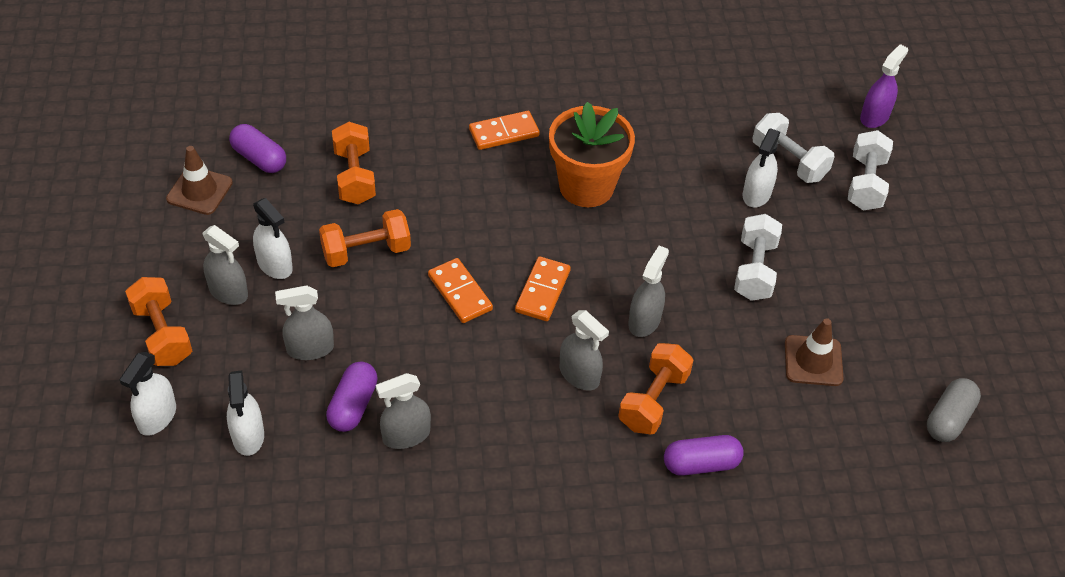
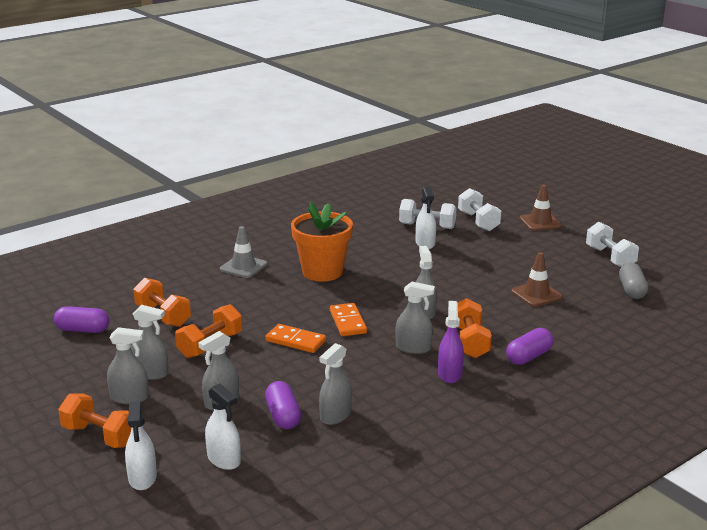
camera: 30 degrees left, 25 degrees down
(199, 191) = (53, 359): brown traffic cone -> brown traffic cone (540, 222)
(275, 265) = (150, 373): white spray bottle -> grey spray bottle
(504, 133) = (243, 267): orange domino -> grey traffic cone
(754, 270) = (461, 272): white dumbbell -> white dumbbell (610, 258)
(874, 116) = (452, 197): purple spray bottle -> purple spray bottle (450, 374)

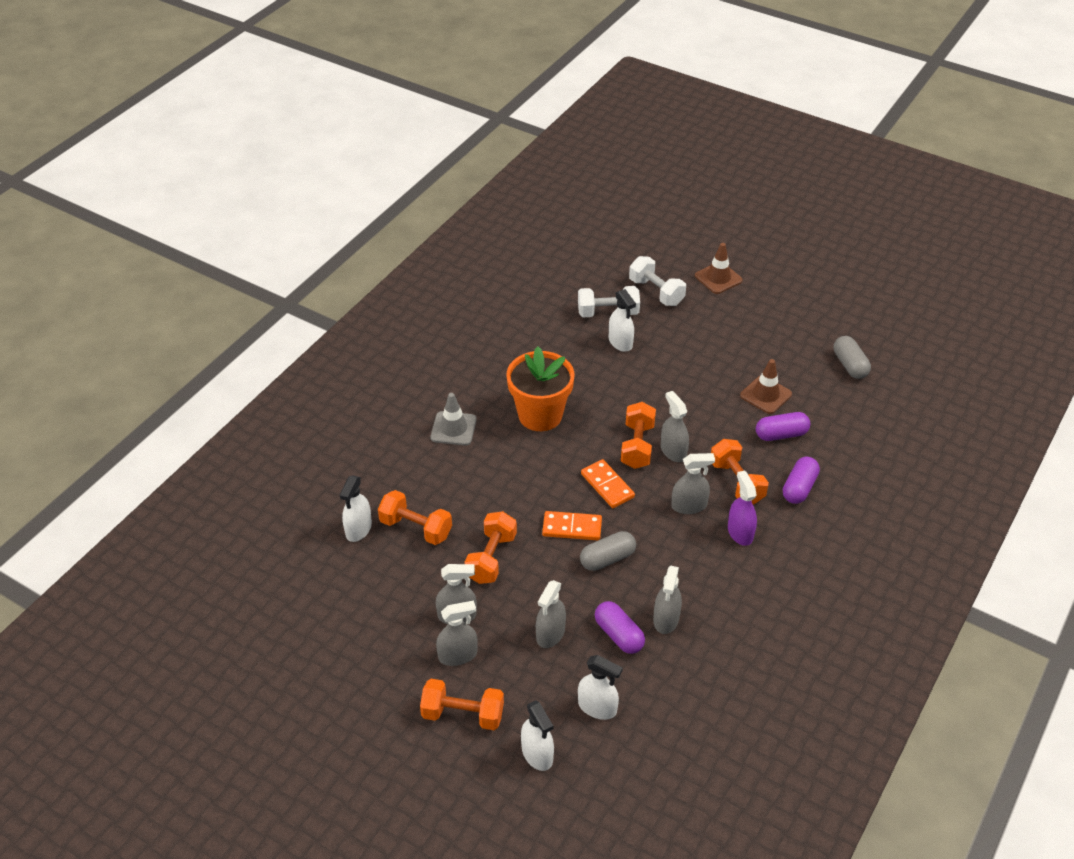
camera: 20 degrees left, 20 degrees up
(83, 330) = (345, 573): purple capsule -> purple capsule (781, 434)
(116, 307) = (358, 529): none -> white spray bottle
(312, 366) = (607, 559): none -> grey capsule
(393, 304) = (637, 446): none -> orange dumbbell
(610, 258) = (809, 319): white dumbbell -> none

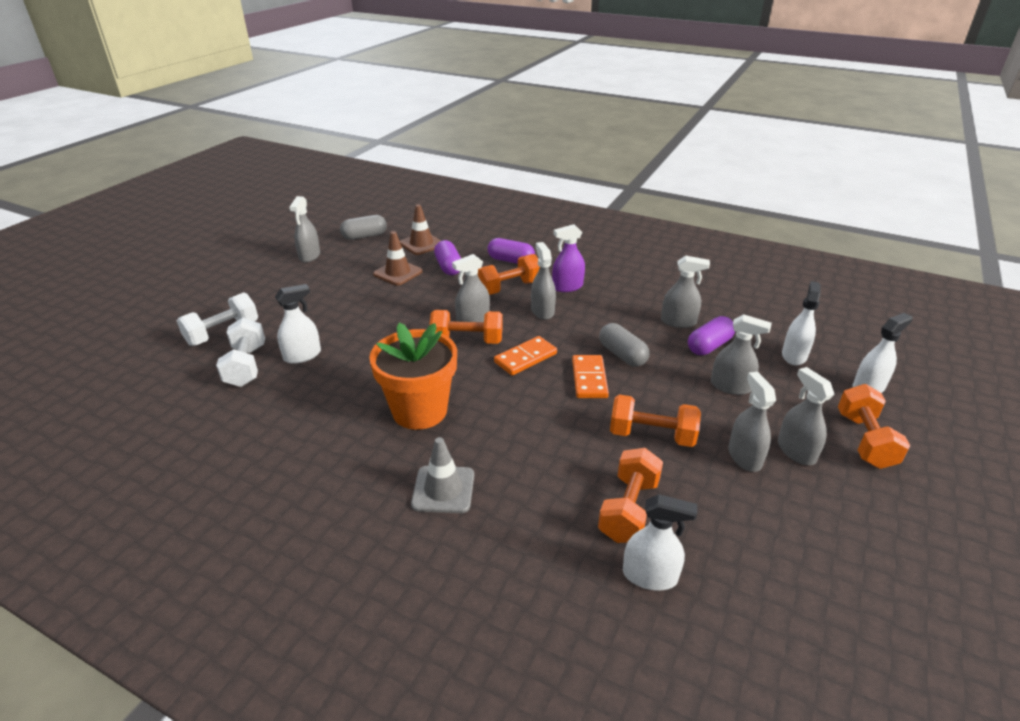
camera: 95 degrees left, 10 degrees down
(718, 278) = (217, 295): brown traffic cone -> brown traffic cone (421, 244)
(799, 327) = (309, 256): none -> grey spray bottle

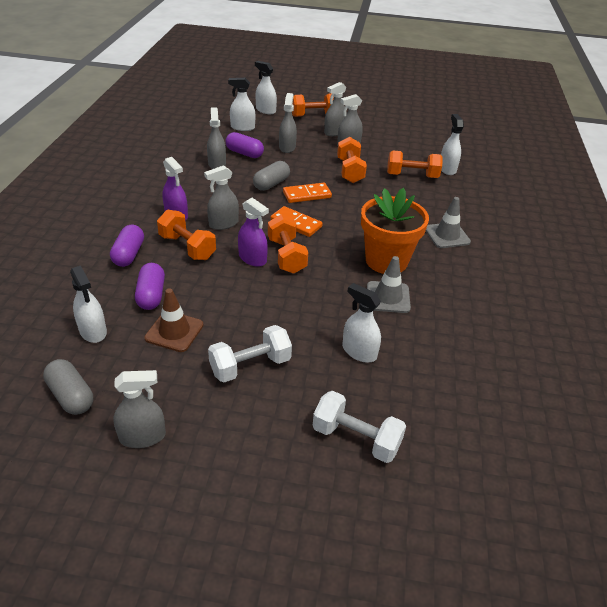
camera: 110 degrees left, 5 degrees up
(246, 366) = (397, 387): white dumbbell -> white dumbbell (250, 366)
(358, 394) = (388, 297): none -> grey traffic cone
(421, 244) = (93, 331): brown traffic cone -> white spray bottle
(448, 267) = (151, 295): purple capsule -> purple capsule turned 60 degrees counterclockwise
(473, 320) = (252, 258): grey spray bottle -> purple spray bottle

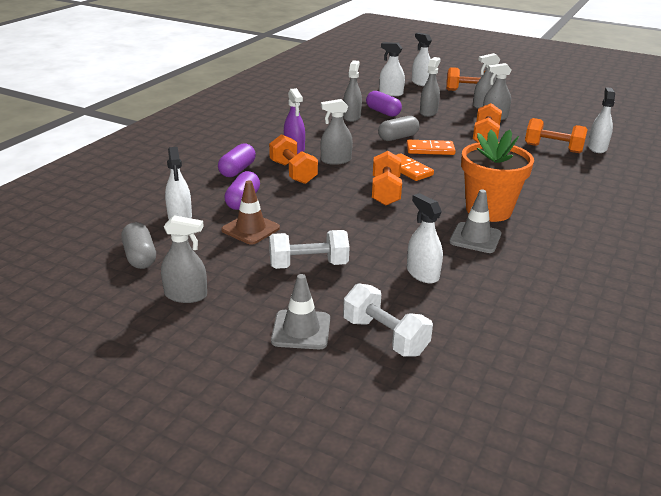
camera: 20 degrees right, 10 degrees down
(252, 258) = (351, 189): purple spray bottle -> none
(447, 235) = (567, 200): grey traffic cone -> grey traffic cone (301, 330)

